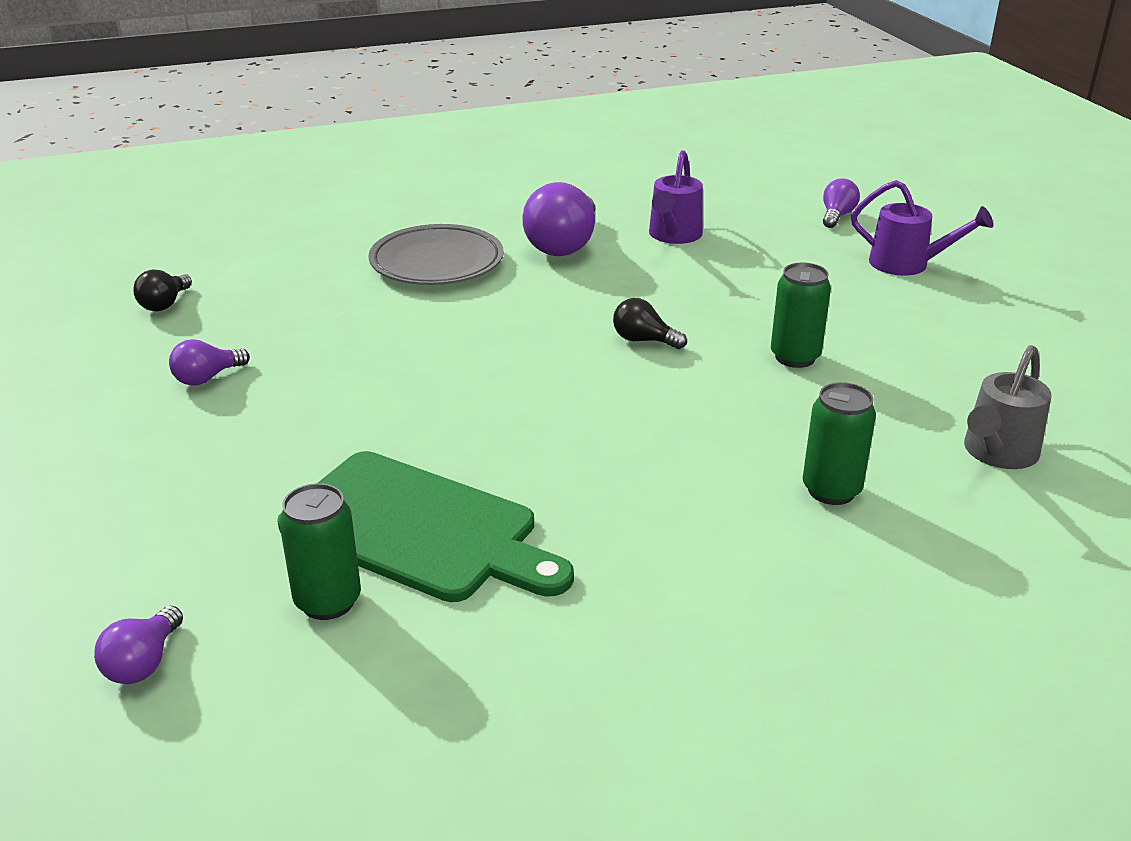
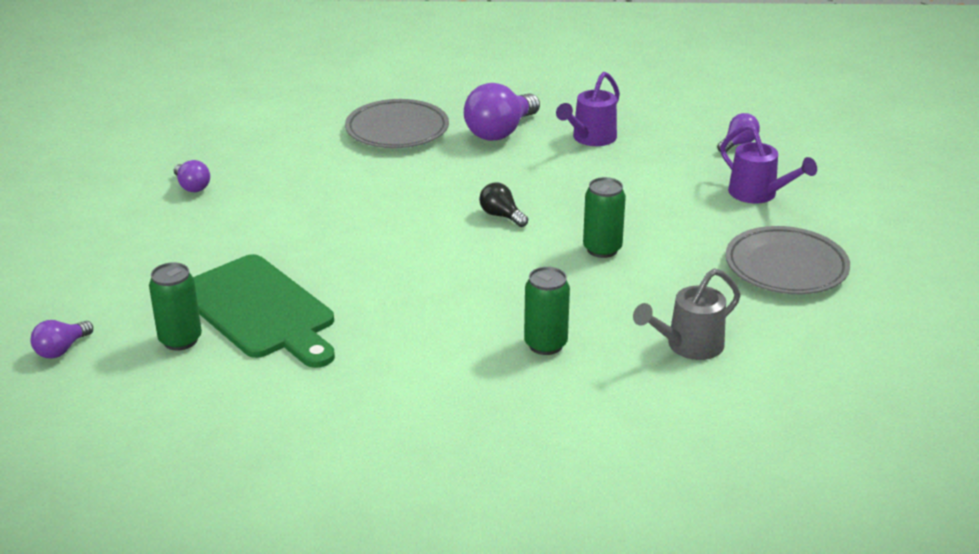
camera: 20 degrees right, 0 degrees up
(165, 304) = (195, 129): black light bulb -> none
(207, 378) = (192, 187): purple light bulb -> purple light bulb turned 105 degrees counterclockwise
(1012, 338) = (786, 267): none -> grey plate

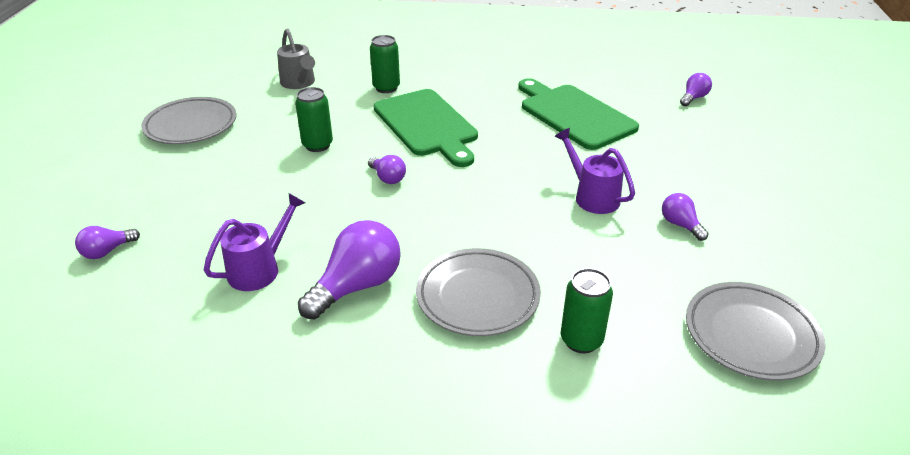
camera: 175 degrees left, 5 degrees up
(180, 340) = (619, 100): green can -> green can (581, 340)
(184, 119) = (751, 335): none -> grey plate
(468, 283) = (427, 125): none -> green cutting board
(501, 216) = (387, 178): black light bulb -> purple light bulb
(688, 346) = (299, 83): grey watering can -> grey watering can turned 90 degrees clockwise
(759, 194) = (149, 188): purple watering can -> purple watering can (592, 196)

